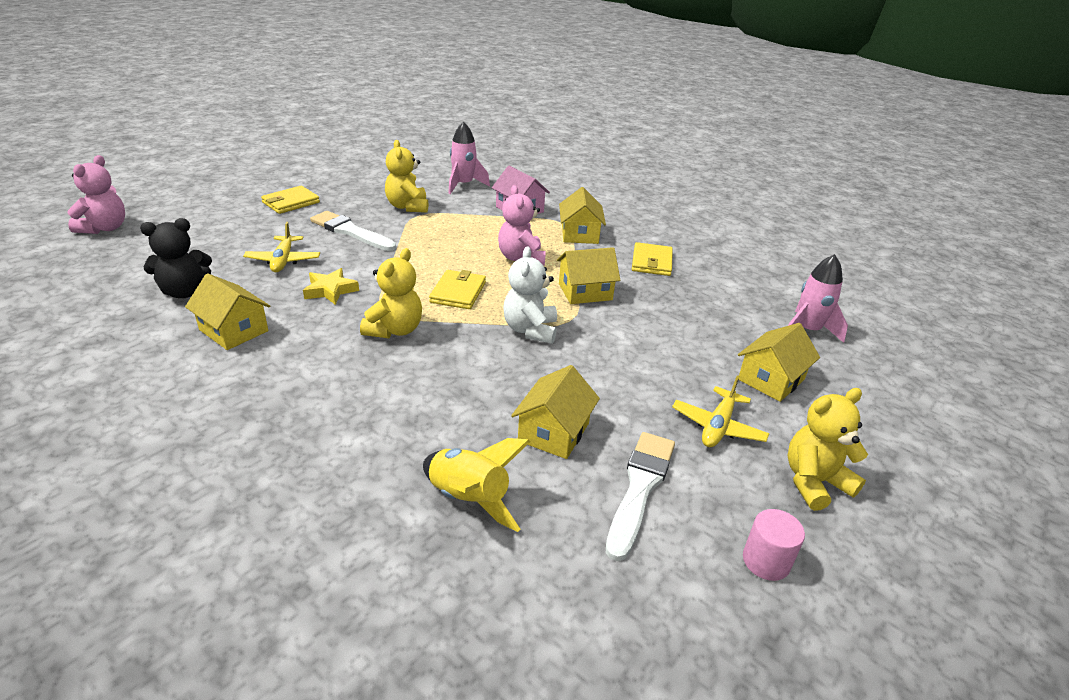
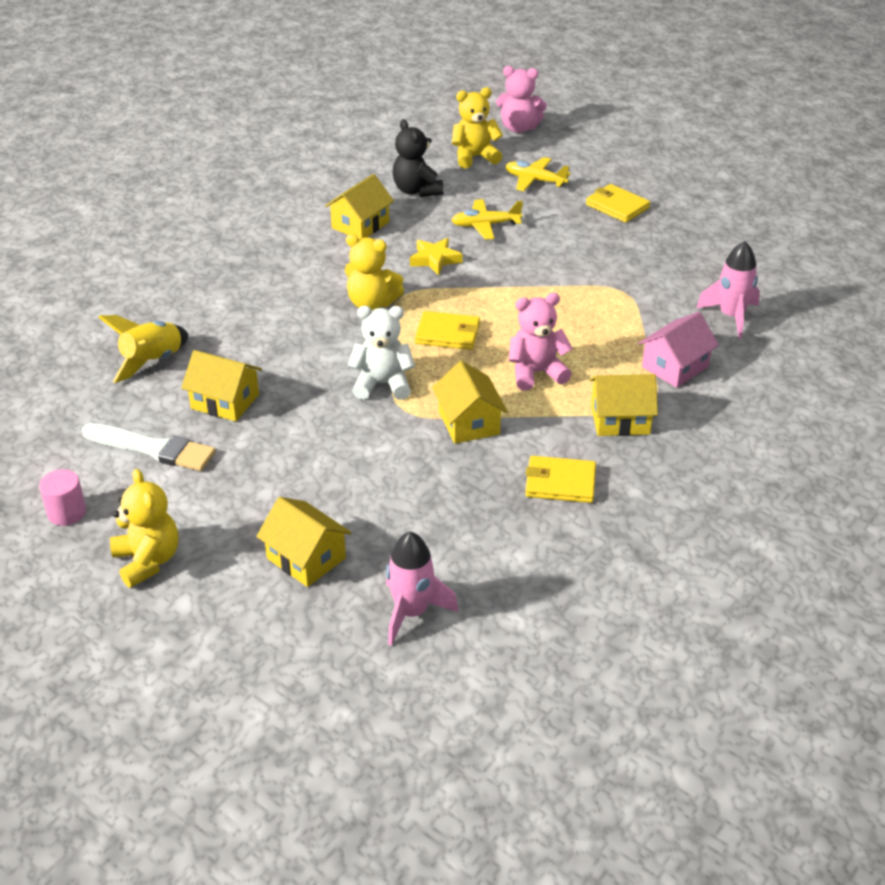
camera: 90 degrees right, 5 degrees up
(350, 231) = (561, 252): white brush -> none
(407, 207) = (642, 281): yellow teddy bear -> yellow teddy bear (474, 157)
(718, 426) = (229, 505): yellow plane -> yellow plane (535, 180)

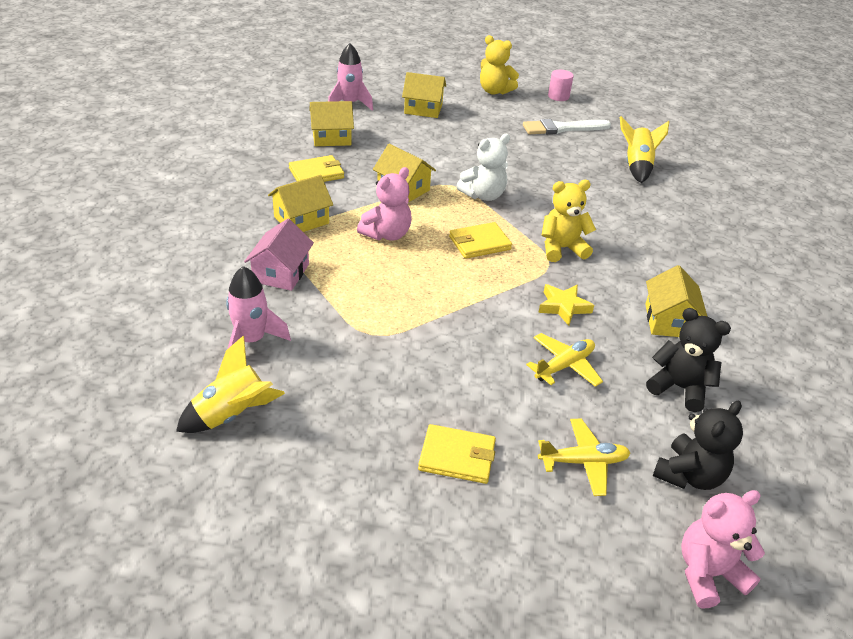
camera: 145 degrees right, 0 degrees up
(225, 401) = (562, 159): yellow house -> yellow house (331, 138)
(474, 157) = (689, 475): yellow teddy bear -> black teddy bear
(767, 272) = (232, 414): none -> yellow rocket

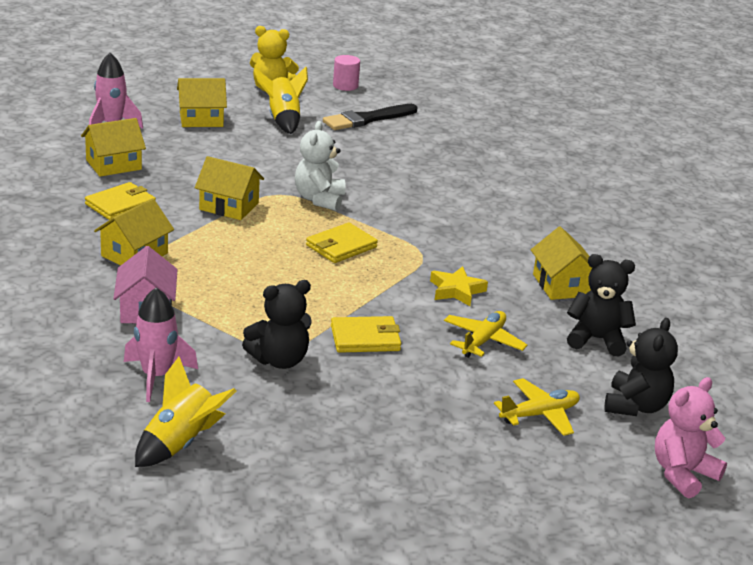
camera: 20 degrees left, 10 degrees down
(365, 346) = (279, 360): none -> black teddy bear
(387, 234) = (238, 253): pink teddy bear -> none
(457, 457) = (423, 434): yellow wallet -> yellow wallet (365, 338)
(483, 195) = (319, 199): white teddy bear -> white teddy bear turned 150 degrees clockwise
(561, 248) = (427, 238): yellow teddy bear -> none
(562, 128) = (367, 119): white brush -> black brush
(636, 167) = (464, 147): yellow rocket -> yellow rocket (283, 120)

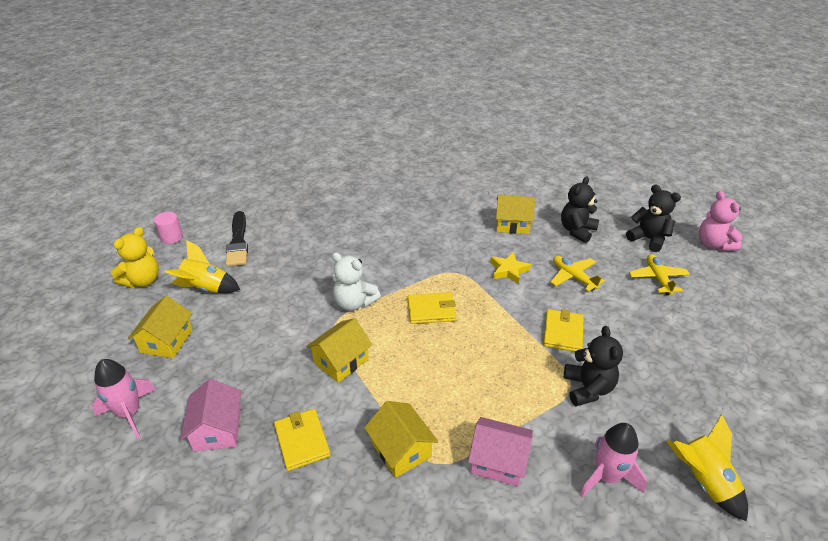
camera: 65 degrees left, 10 degrees up
(113, 164) = (217, 429): yellow house -> pink house
(341, 246) = (431, 310): yellow wallet -> yellow wallet turned 75 degrees counterclockwise

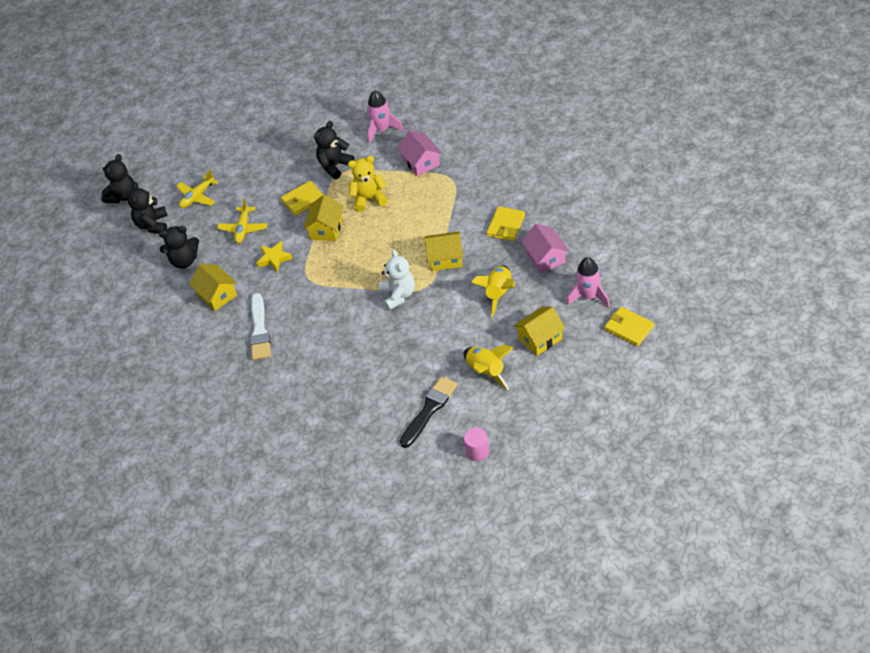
camera: 130 degrees left, 10 degrees up
(143, 280) = (527, 410): yellow teddy bear -> yellow teddy bear (369, 199)
(217, 429) = (545, 257): pink house -> pink house turned 60 degrees counterclockwise
(401, 449) = (461, 193): yellow house -> yellow house (326, 229)
(431, 310) = (357, 260): yellow wallet -> yellow wallet (629, 328)
(443, 221) = (259, 330): none -> white brush
(703, 481) = (344, 105): yellow rocket -> yellow rocket (499, 293)
(713, 244) = (122, 196): pink teddy bear -> black teddy bear

